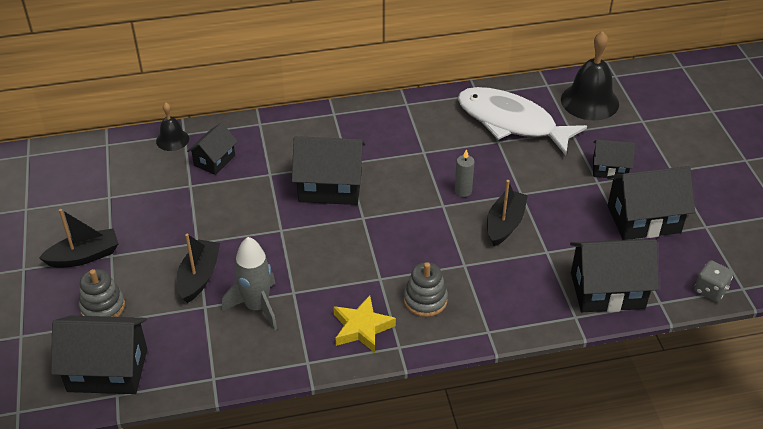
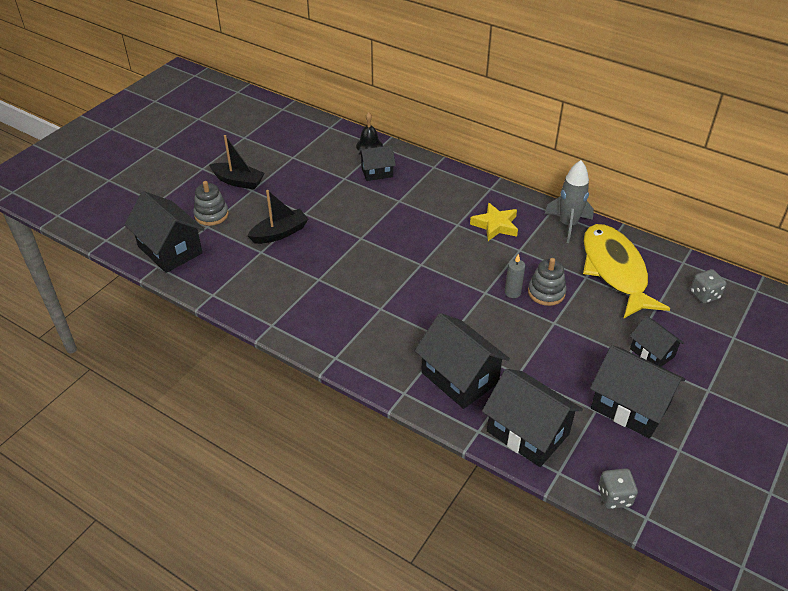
camera: 45 degrees right, 0 degrees up
(257, 307) = (287, 272): grey rocket -> grey rocket (568, 225)
(330, 187) = (425, 232): black house -> black house (459, 378)
(362, 328) = (329, 329): yellow star -> yellow star (495, 225)
(425, 300) = (390, 342): grey stacking toy -> grey stacking toy (546, 292)
(505, 224) = (513, 334): black boat -> none
(511, 122) = (615, 270): white fish -> yellow fish
(589, 101) = (704, 295): black bell -> grey dice

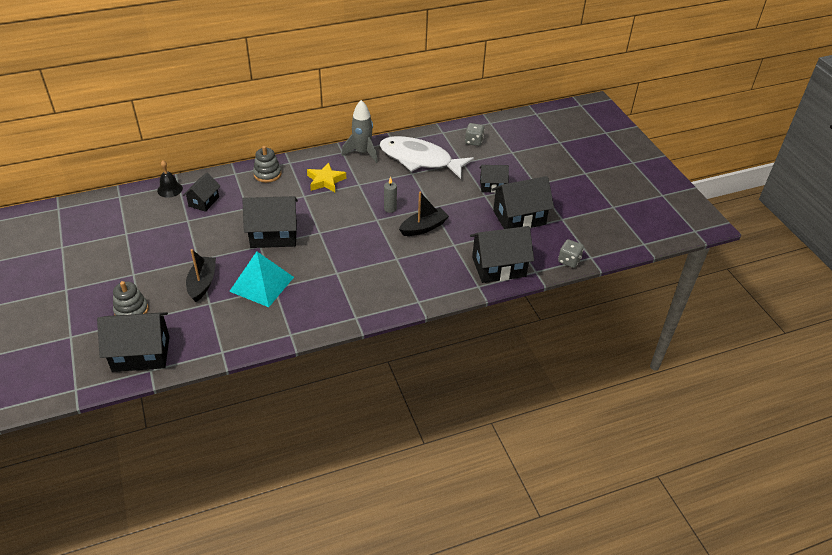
camera: 55 degrees left, 0 degrees up
(238, 181) = (112, 276): black boat -> black boat (423, 227)
(315, 268) = (261, 284): none -> turquoise pyramid
(459, 378) = (432, 270): black house -> black house (273, 235)
(546, 292) = (405, 195): grey stacking toy -> grey stacking toy (267, 174)
(615, 270) = (420, 159): yellow fish -> white fish

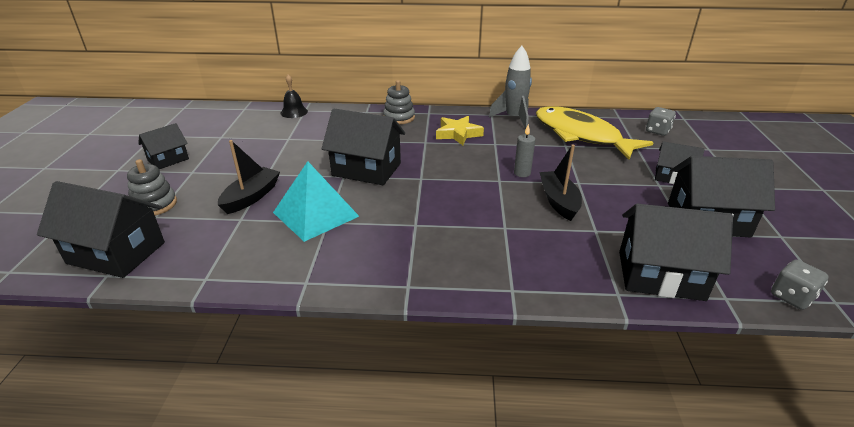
camera: 25 degrees right, 10 degrees down
(204, 201) = (317, 127): black house -> black house (168, 160)
(420, 159) = (581, 135): white fish -> yellow fish
(423, 227) = (558, 201): black boat -> black boat turned 90 degrees counterclockwise

